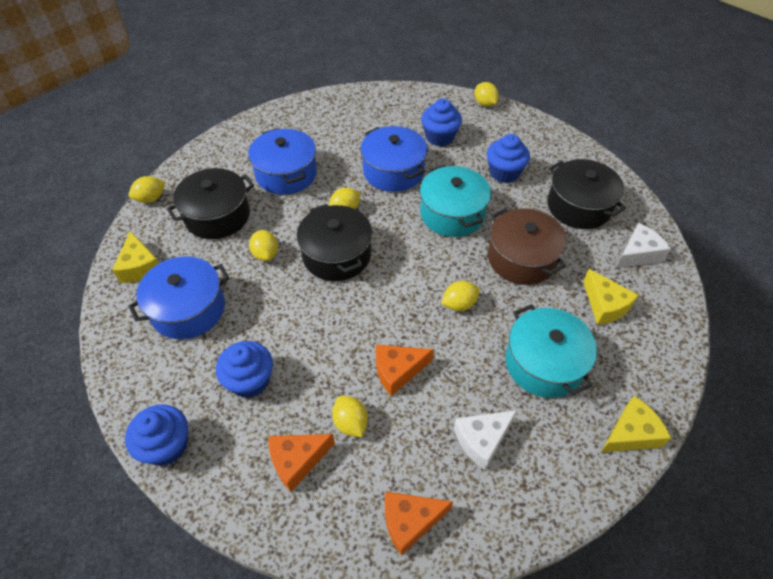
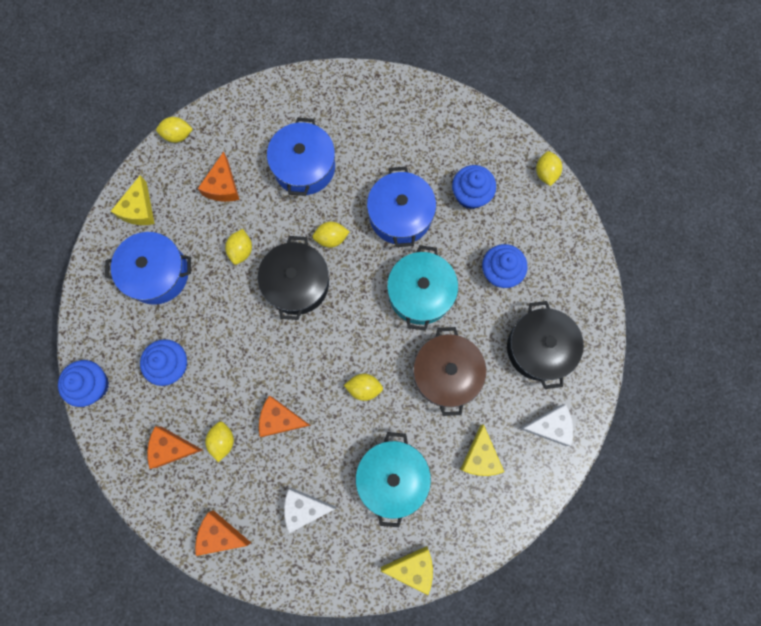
camera: 30 degrees right, 25 degrees up
(217, 216) = (222, 186): black pot -> orange cheese

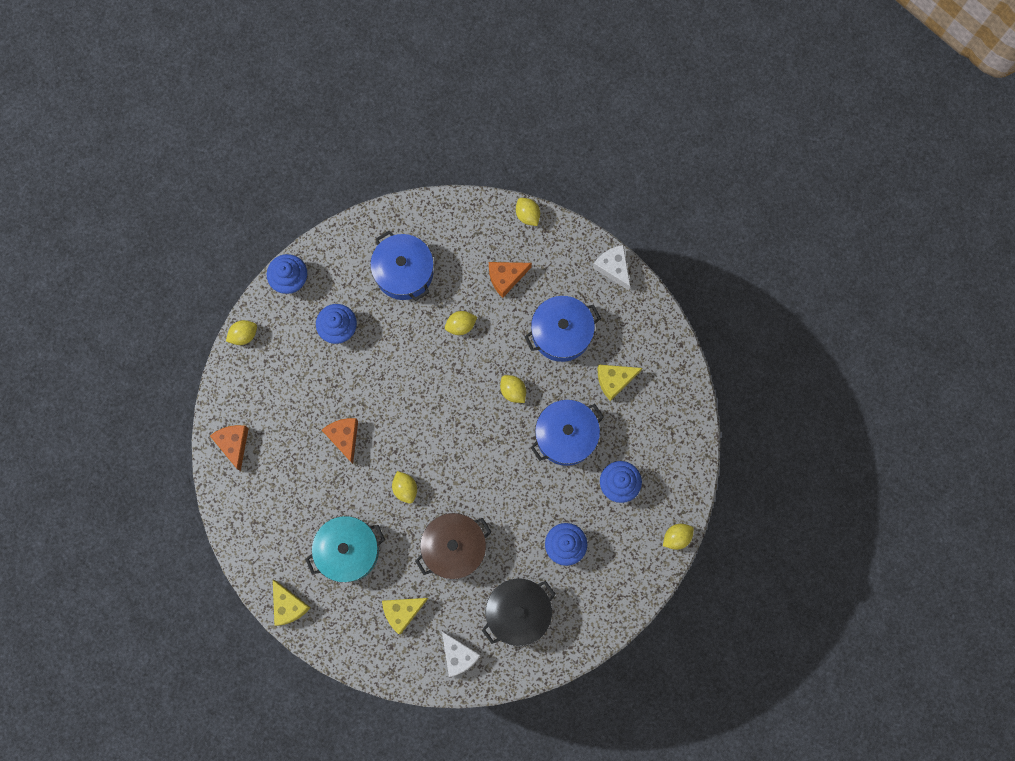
camera: 60 degrees right, 0 degrees up
(139, 209) = (448, 224): yellow cheese -> yellow cheese (614, 380)
(172, 447) = (277, 368): orange cheese -> none
(222, 441) = (303, 403): yellow lemon -> yellow lemon (244, 335)
(297, 283) = (459, 386): black pot -> none
(304, 508) = (287, 496): white cheese -> white cheese (613, 268)
(420, 293) = (509, 490): turquoise pot -> none

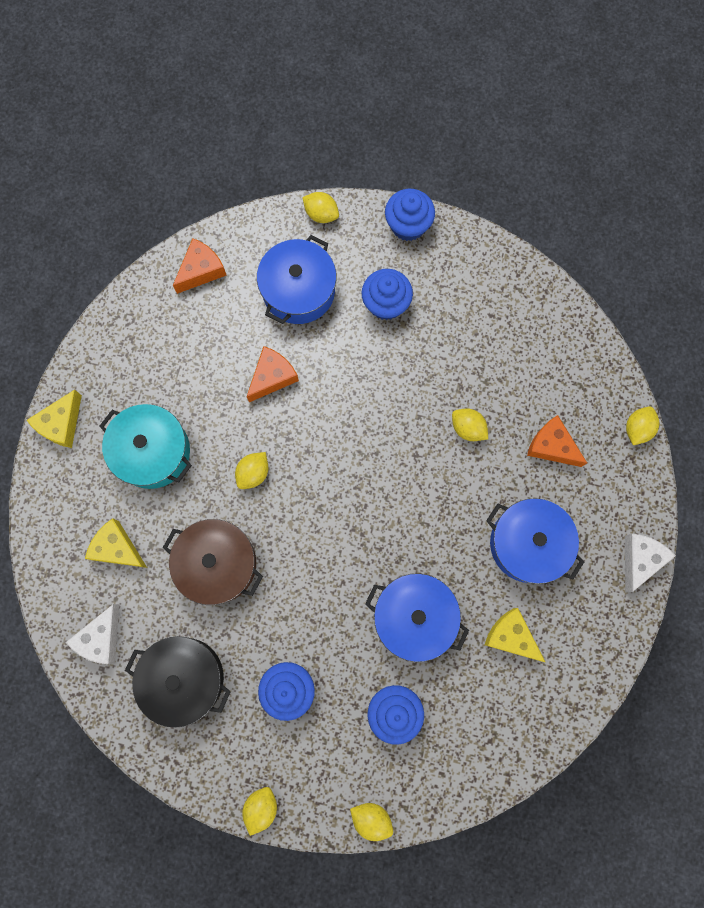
camera: 60 degrees right, 0 degrees up
(404, 272) = (489, 334): blue pot -> blue pot (298, 290)
(513, 391) = (429, 527): yellow lemon -> yellow lemon (261, 806)

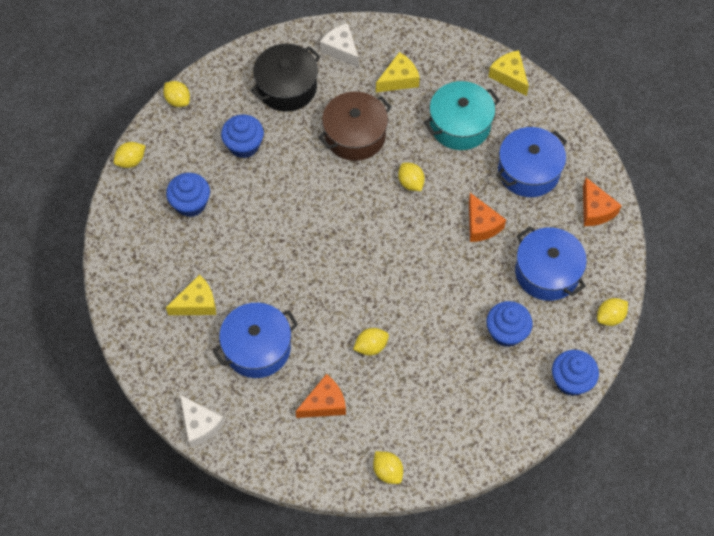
camera: 115 degrees right, 15 degrees down
(414, 617) = (247, 244): blue pot -> blue pot (528, 171)
(637, 429) = (304, 479): yellow lemon -> yellow lemon (387, 471)

